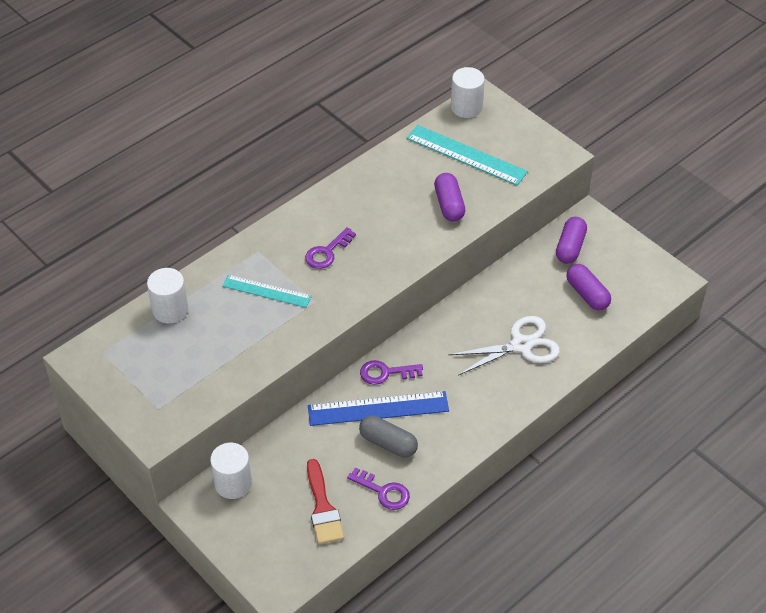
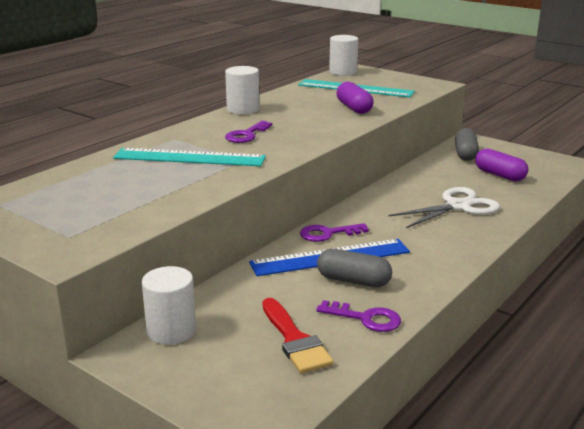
camera: 10 degrees left, 25 degrees down
(170, 310) = (82, 174): white cylinder -> white cylinder (243, 109)
(267, 291) = (189, 157): turquoise ruler -> turquoise ruler, size x1.54
(570, 247) = (465, 154): purple capsule -> grey capsule

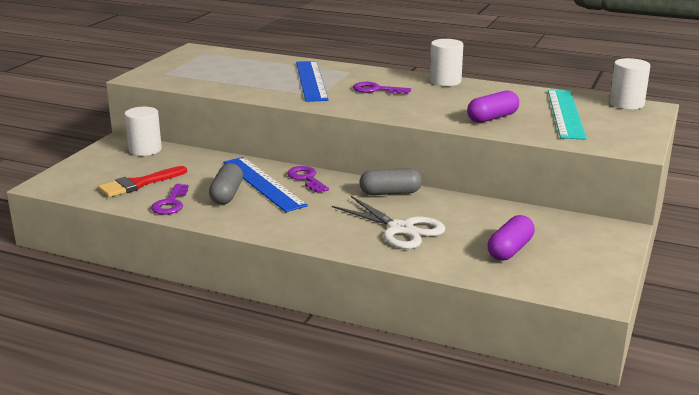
camera: 75 degrees right, 0 degrees up
(189, 157) = (311, 80): turquoise ruler -> blue ruler
(465, 154) = (563, 229): grey capsule -> grey capsule (390, 193)

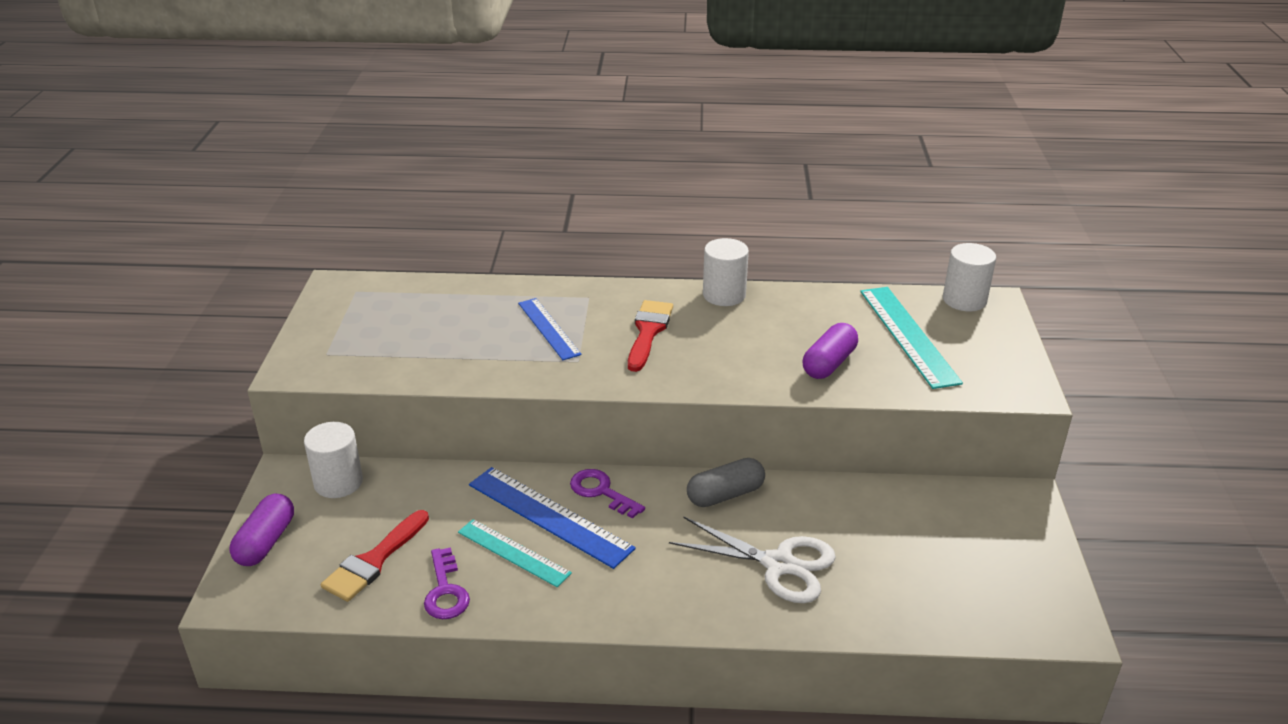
camera: 20 degrees left, 10 degrees up
(227, 195) = (513, 552): grey capsule -> turquoise ruler
(311, 80) = (549, 328): blue ruler -> blue ruler, size x0.65
(376, 90) = (648, 332): purple key -> red brush
(510, 250) = (927, 569): purple capsule -> purple capsule (265, 542)

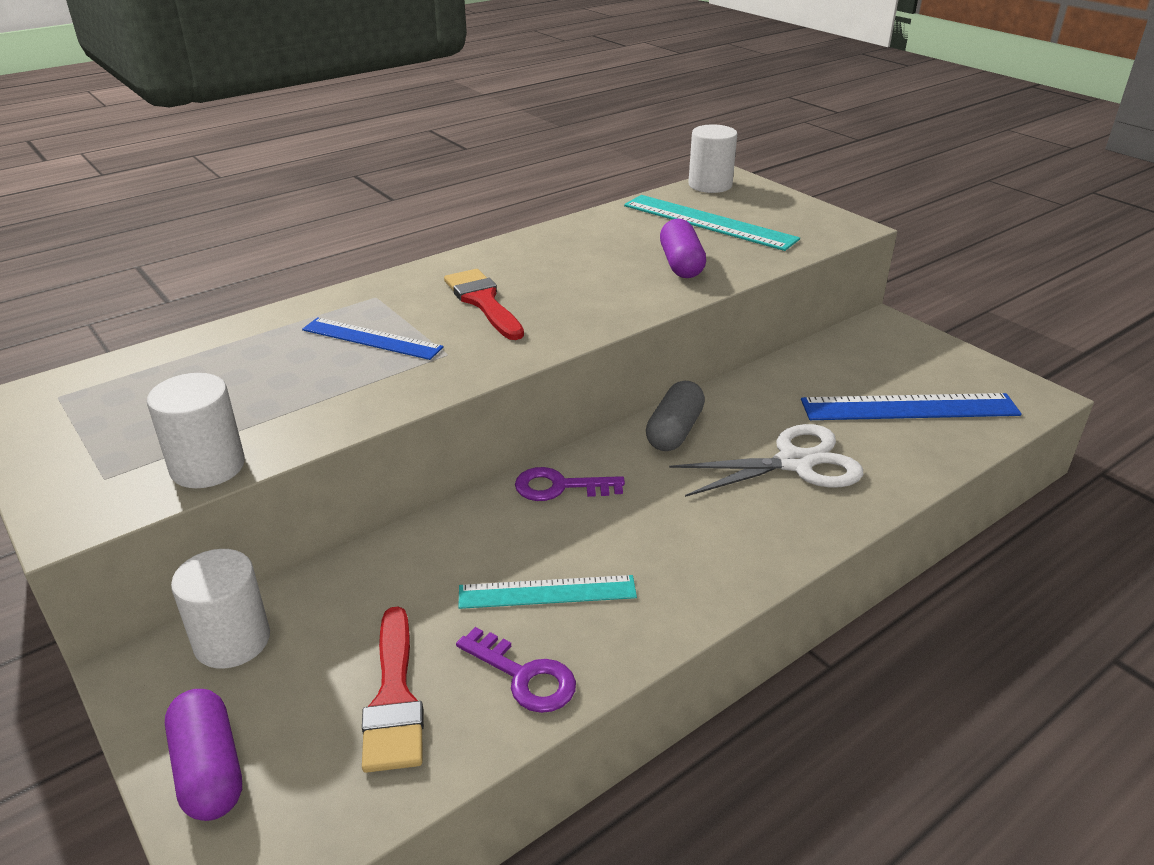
camera: 40 degrees left, 0 degrees up
(549, 516) = (538, 536): blue ruler -> blue ruler (909, 407)
(724, 295) = (511, 248): white cylinder -> white cylinder (208, 466)

